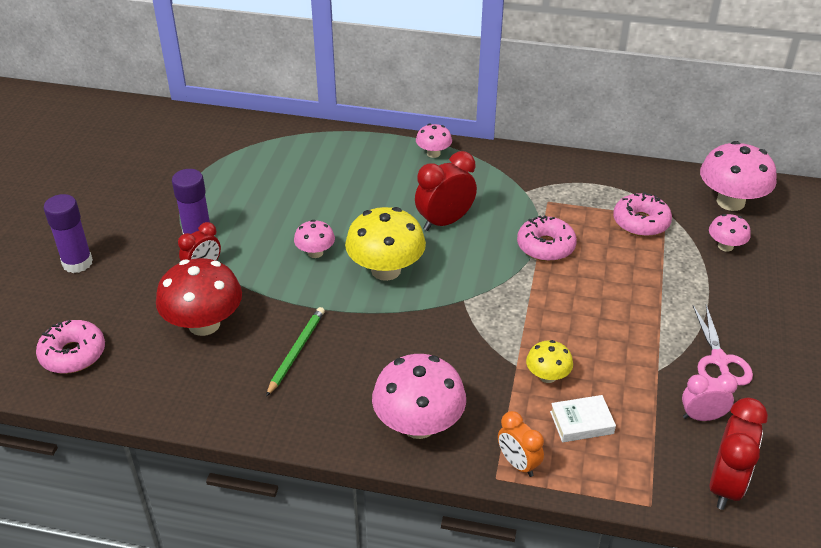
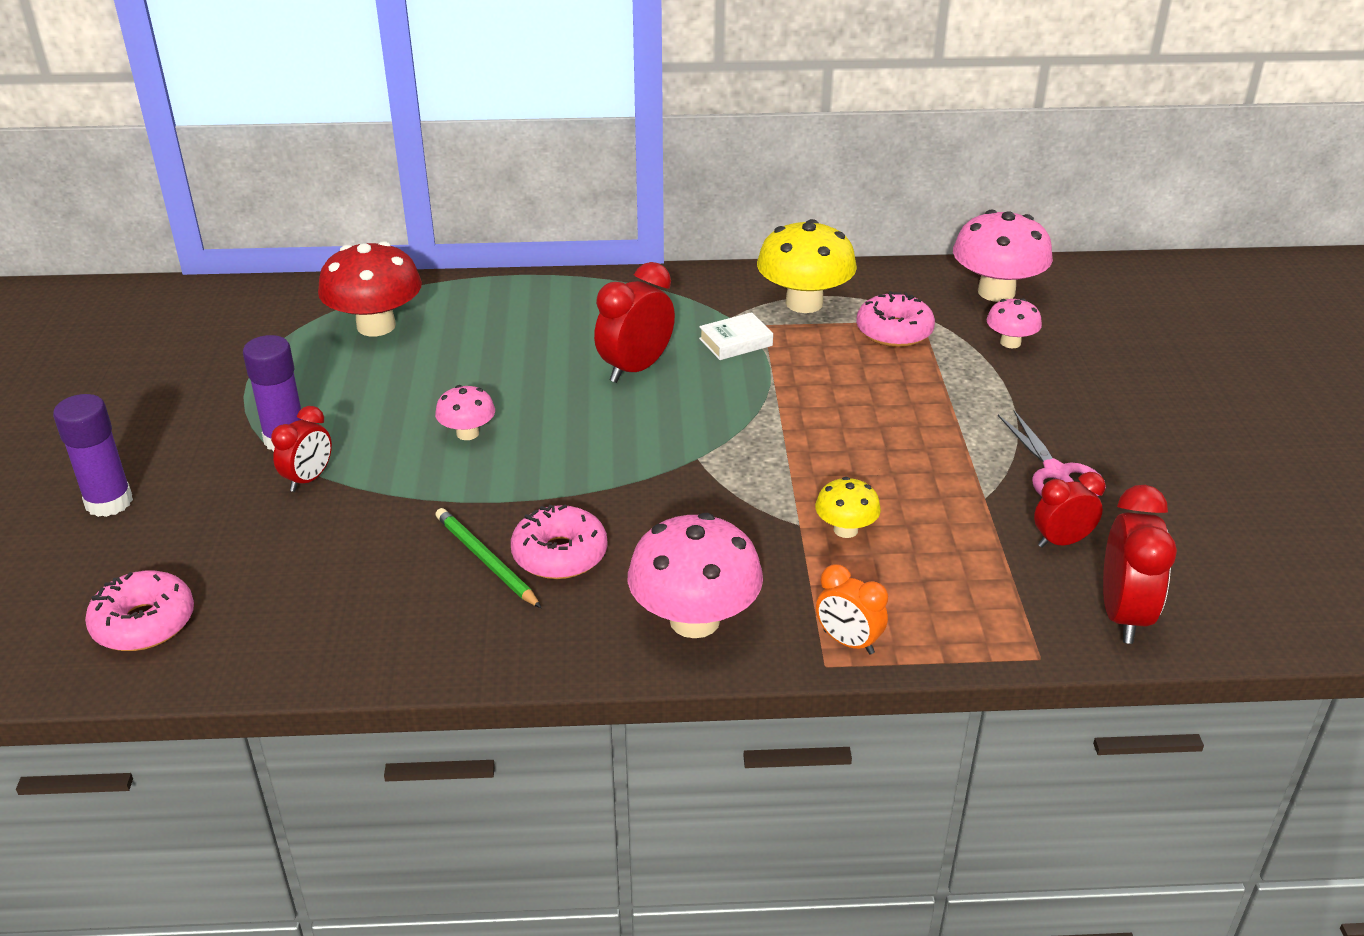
camera: 15 degrees left, 5 degrees down
(204, 324) = (335, 549): red mushroom -> red mushroom (376, 326)
(296, 351) = (485, 560): green pencil -> green pencil turned 45 degrees counterclockwise
(386, 270) = (576, 439): yellow mushroom -> yellow mushroom (804, 303)
(433, 153) = (589, 290): pink mushroom -> none
(545, 246) = (782, 377): pink donut -> pink donut (560, 554)
(581, 422) = (912, 577): white book -> white book (735, 342)
(702, 417) = (1061, 542): pink clock -> red clock

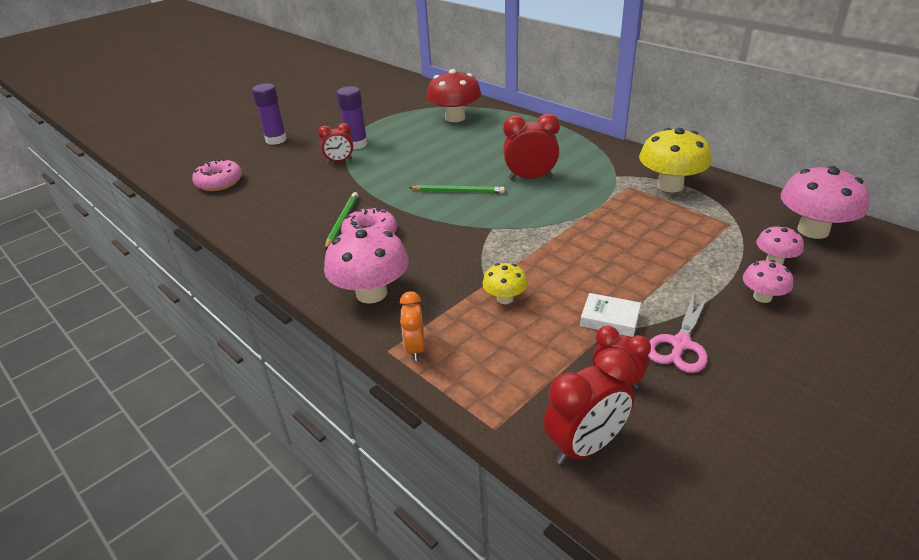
camera: 50 degrees right, 0 degrees up
(467, 433) = (418, 171): pink mushroom -> pink mushroom (762, 297)
(574, 433) = (458, 191): none -> green pencil
(735, 342) = (599, 188): white book -> white book (610, 319)
(894, 331) = (702, 221): pink donut -> none

